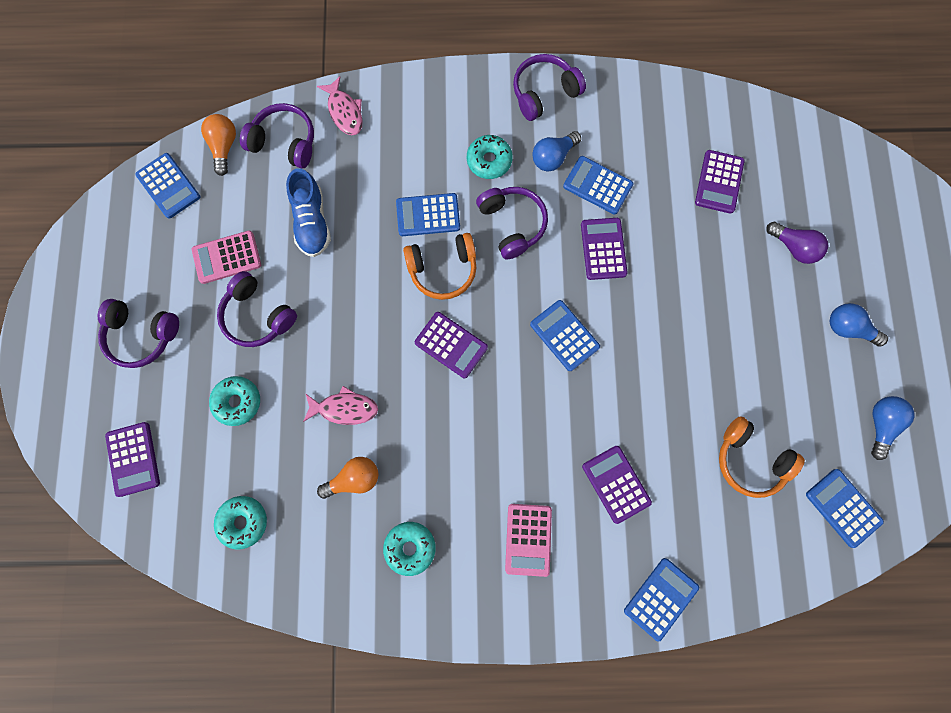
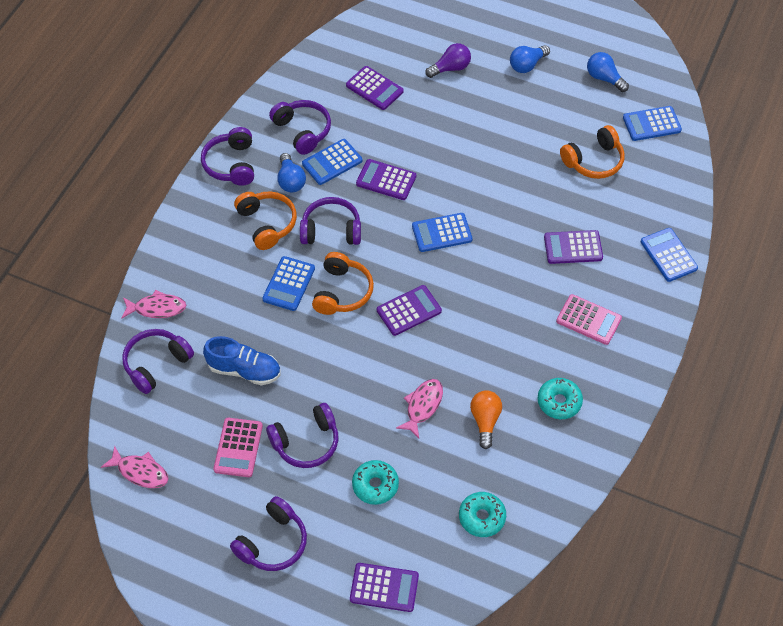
camera: 65 degrees left, 20 degrees down
(168, 186) = (140, 472): blue calculator -> pink fish
(224, 147) = (130, 413): orange light bulb -> none
(489, 161) = (267, 224): turquoise donut -> orange headphones
(622, 138) = (302, 131): none -> purple headphones

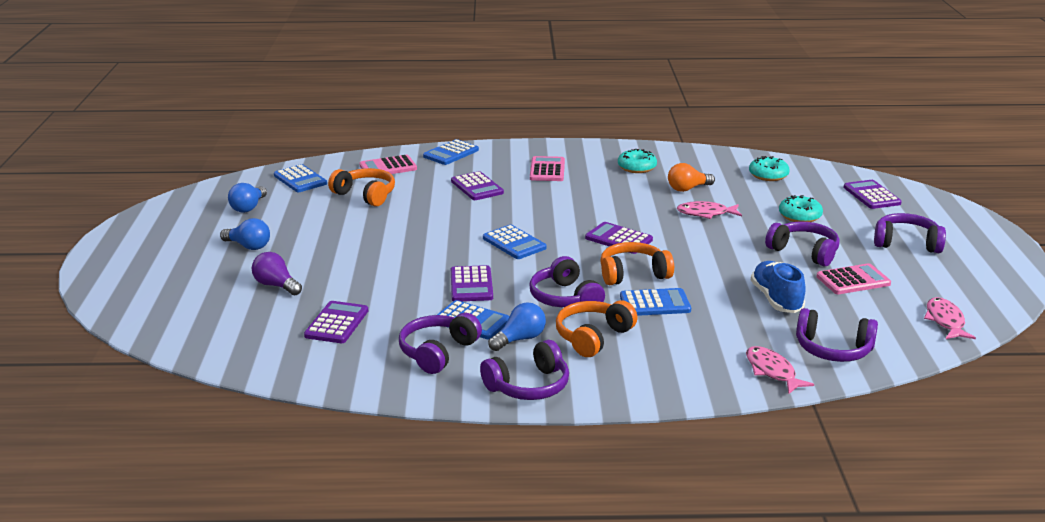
camera: 115 degrees left, 30 degrees down
(653, 194) = (388, 167): none -> pink calculator

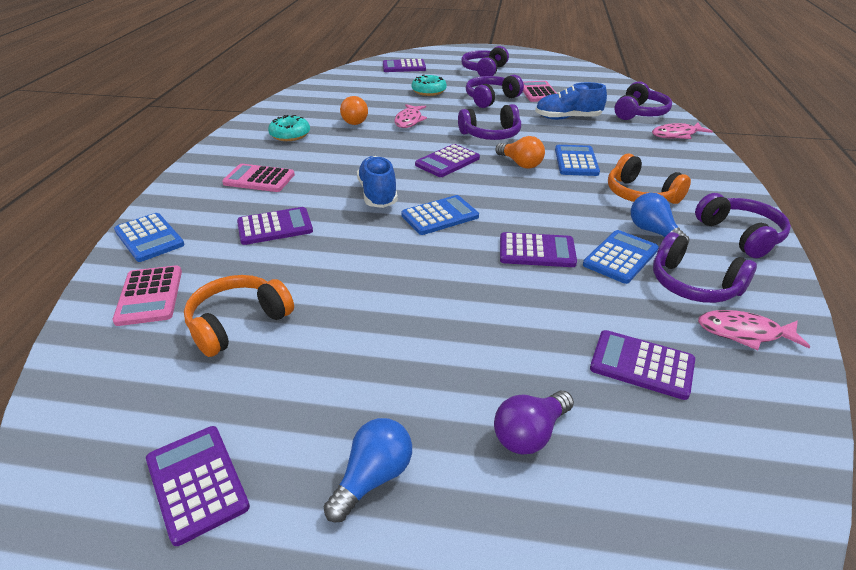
camera: 80 degrees left, 10 degrees up
(248, 207) = (197, 483): blue light bulb -> purple calculator
(300, 179) = (116, 402): blue calculator -> none
(541, 216) = (378, 194): none -> blue shoe
(565, 298) = (567, 200): purple headphones -> purple headphones (491, 135)
(633, 274) = (520, 164): orange headphones -> orange light bulb
(768, 175) = (346, 90): turquoise donut -> none
(945, 321) = (595, 79): pink fish -> pink fish (744, 333)

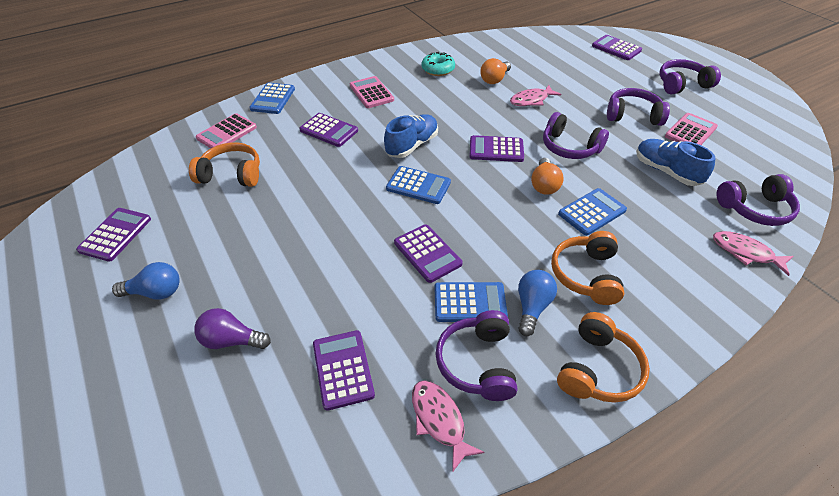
camera: 50 degrees right, 10 degrees up
(429, 91) = (594, 82): turquoise donut -> none
(740, 235) = (598, 369): purple headphones -> orange headphones

